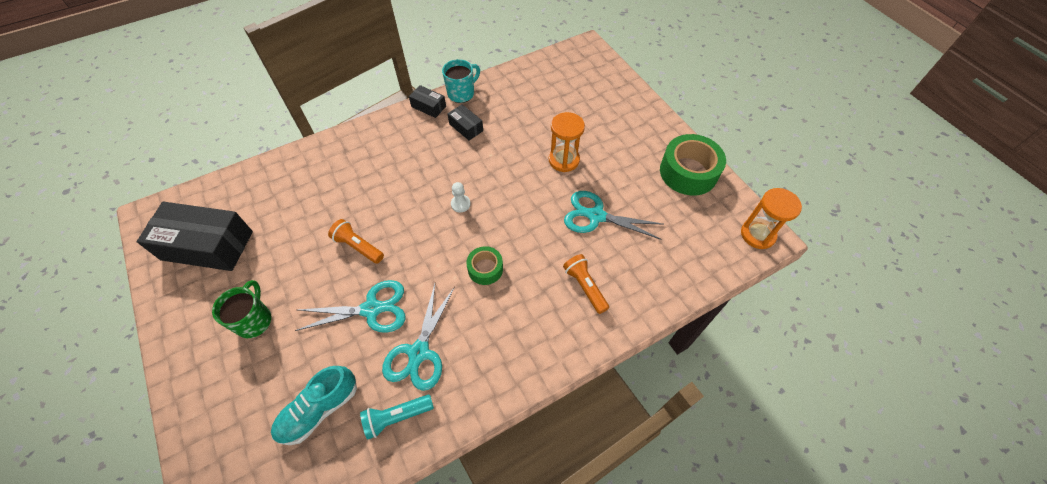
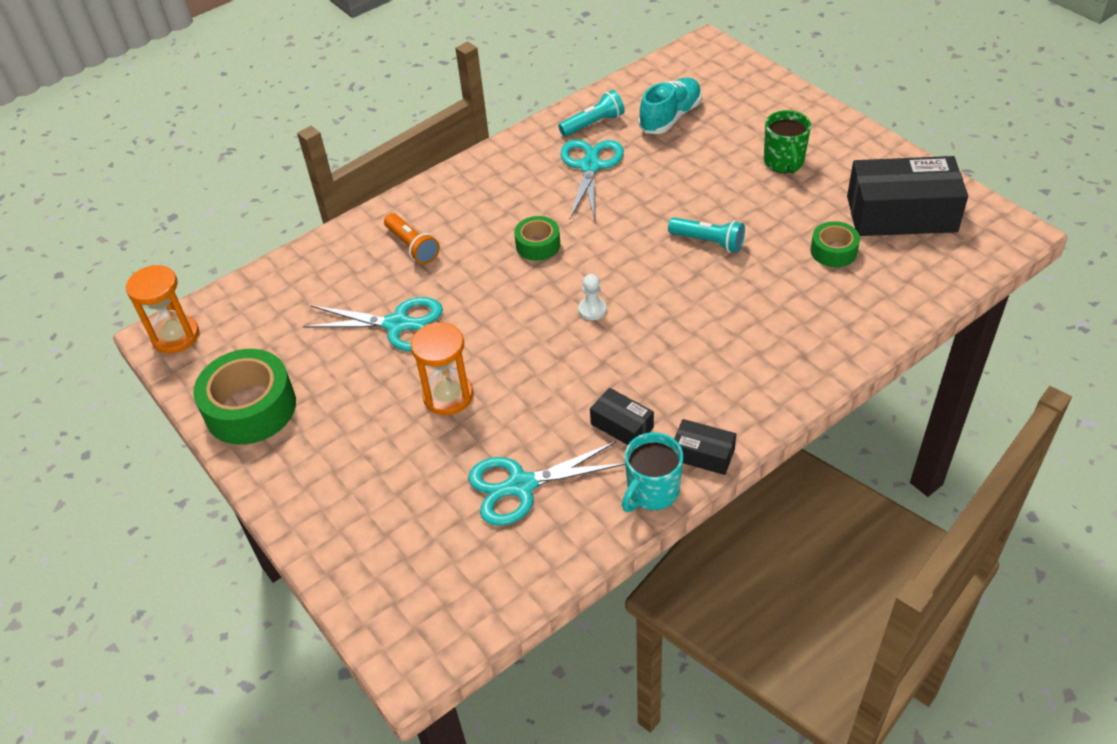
camera: 175 degrees right, 10 degrees down
(277, 221) = (833, 251): none -> green tape
(358, 247) = (708, 242): orange flashlight -> turquoise flashlight
(372, 309) = (658, 190): turquoise scissors -> turquoise scissors (521, 486)

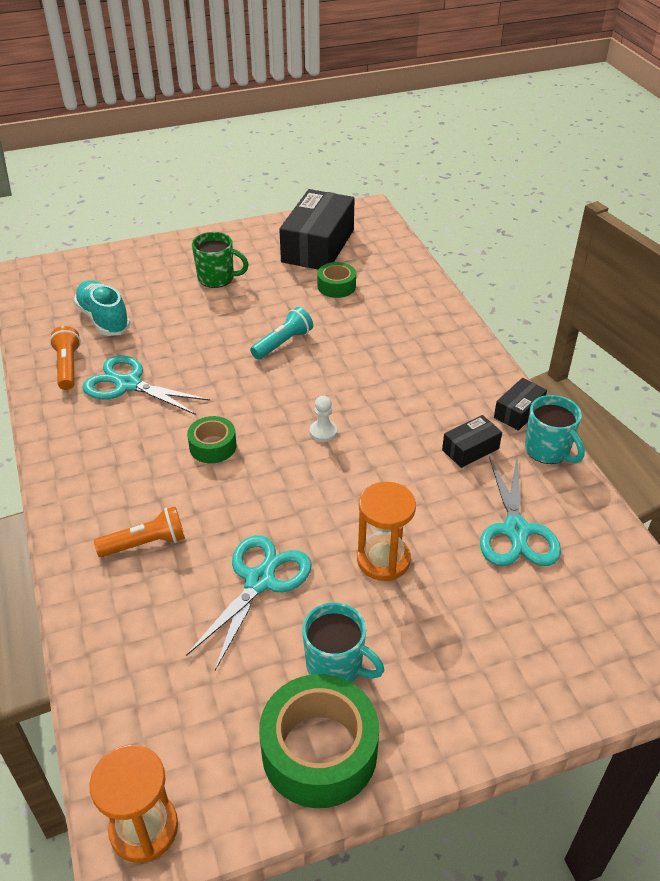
camera: 75 degrees left, 5 degrees down
(327, 396) = (336, 666): none -> turquoise mug
(593, 124) = (67, 366): turquoise flashlight -> orange flashlight

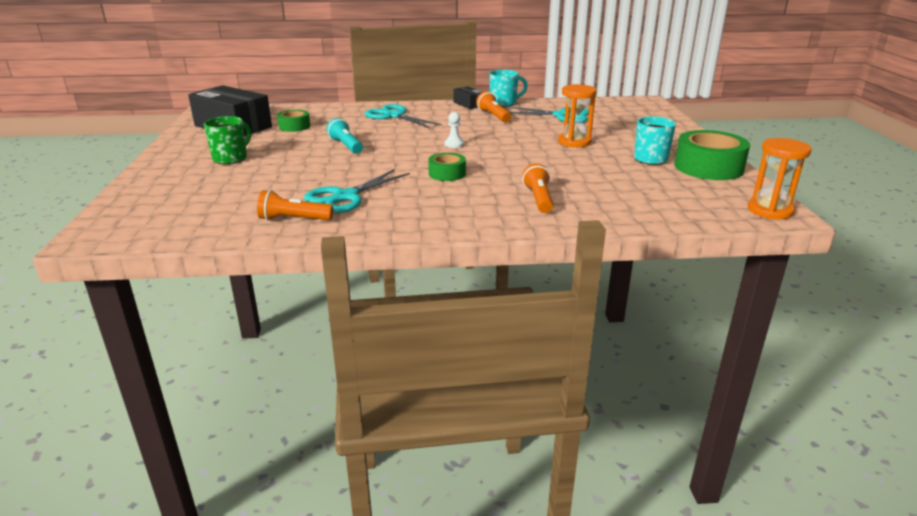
camera: 75 degrees left, 15 degrees down
(104, 319) = (235, 202): turquoise shoe -> none
(260, 581) = (583, 170): turquoise scissors -> turquoise scissors (394, 116)
(470, 449) = (493, 116): black box -> orange flashlight

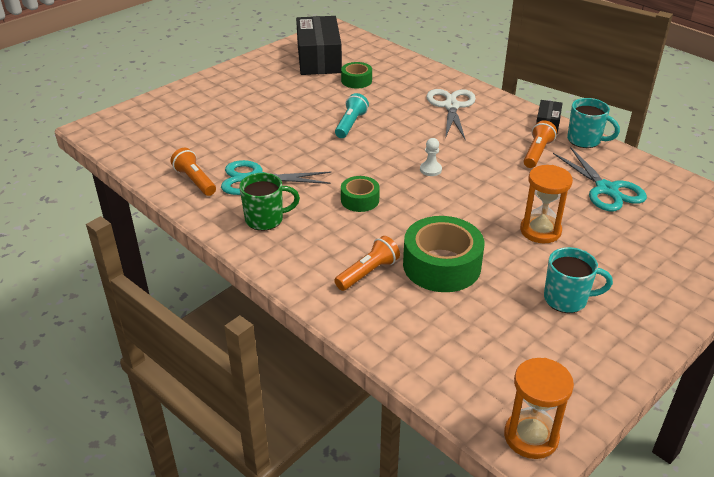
camera: 50 degrees right, 10 degrees up
(231, 158) = (261, 96): green mug -> green mug (265, 219)
(394, 116) = (451, 106): turquoise scissors -> white scissors
(708, 167) = (601, 349): green tape -> green tape (441, 265)

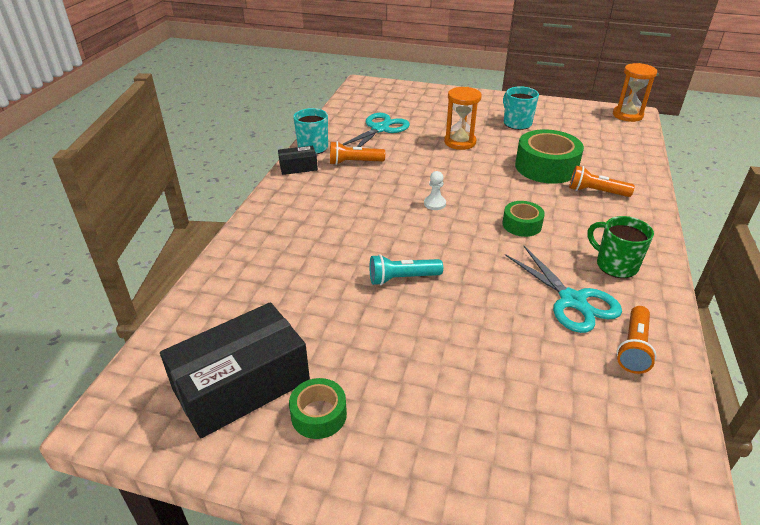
camera: 120 degrees left, 0 degrees up
(356, 81) = (290, 315): green tape -> green tape (319, 415)
(451, 106) = (304, 224): white scissors -> none

